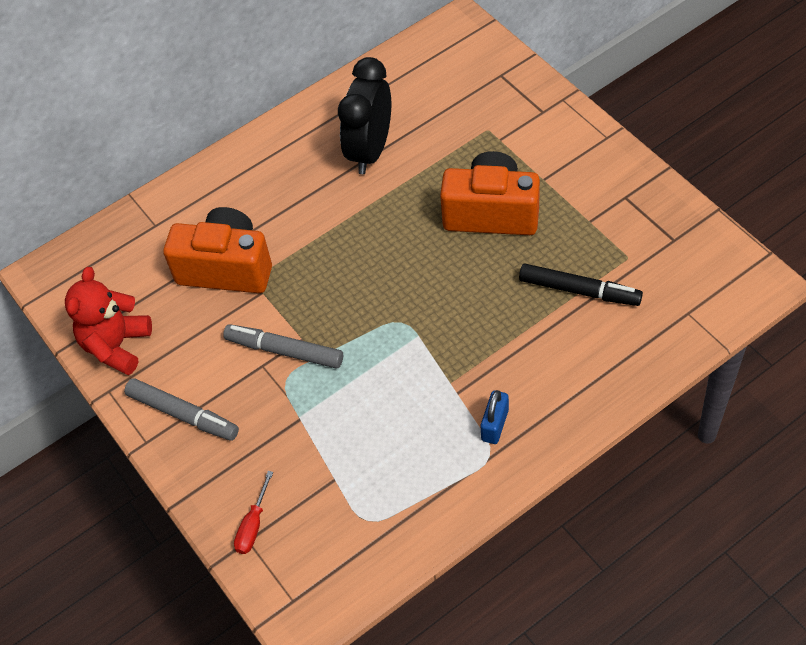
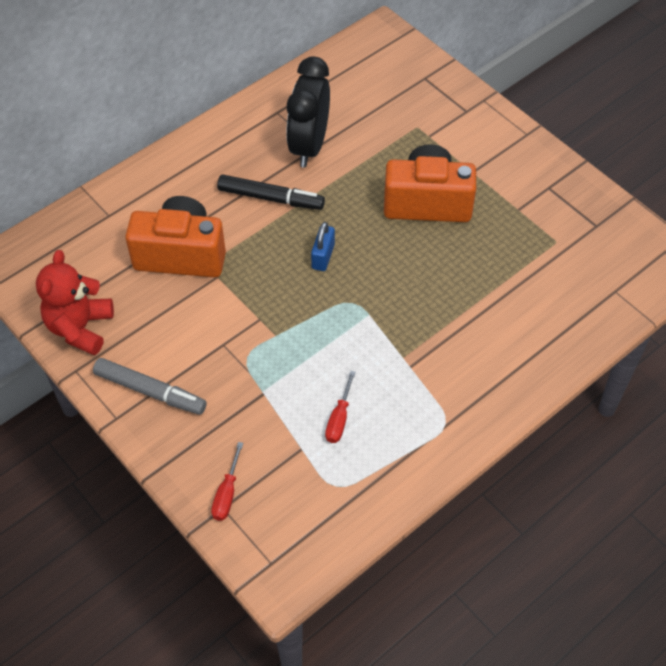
camera: 10 degrees left, 0 degrees up
(284, 351) = (243, 330): grey marker -> none
(377, 448) = (339, 419): none -> red screwdriver
(495, 425) = (448, 395): blue padlock -> blue padlock (323, 256)
(579, 291) = (515, 272): black marker -> black marker (271, 198)

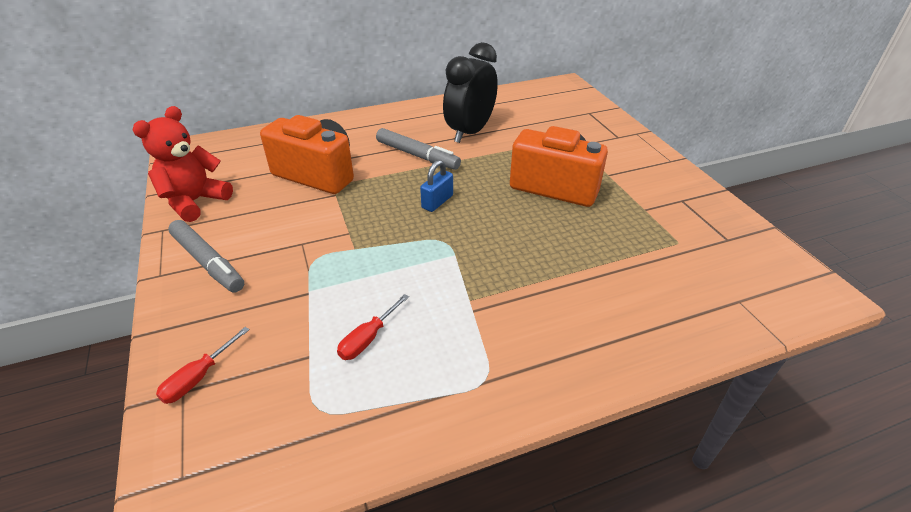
camera: 20 degrees right, 15 degrees down
(271, 198) = (417, 155): black marker -> grey marker

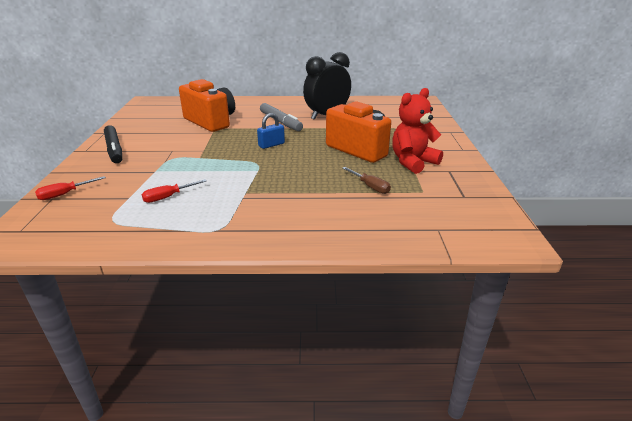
camera: 20 degrees right, 10 degrees down
(195, 202) = (132, 124): red teddy bear -> red teddy bear (413, 162)
(208, 262) = (114, 149): grey marker -> black marker
(616, 249) = (370, 187): none -> brown screwdriver

